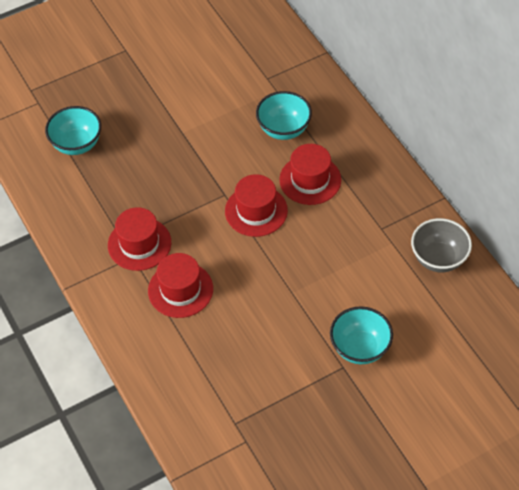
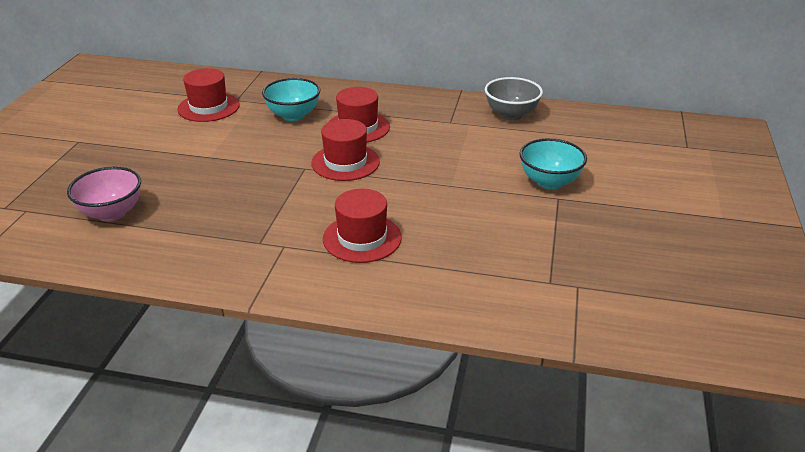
camera: 50 degrees left, 20 degrees down
(77, 144) = (112, 213): turquoise bowl -> pink bowl
(139, 244) = (277, 235): red hat -> red hat (208, 107)

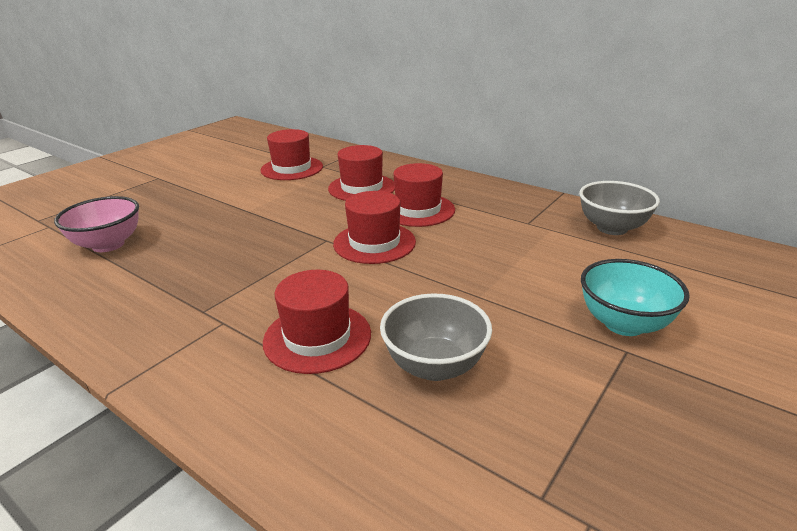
camera: 25 degrees right, 5 degrees down
(293, 115) = (362, 188): turquoise bowl -> red hat
(452, 235) = (435, 366): none -> grey bowl

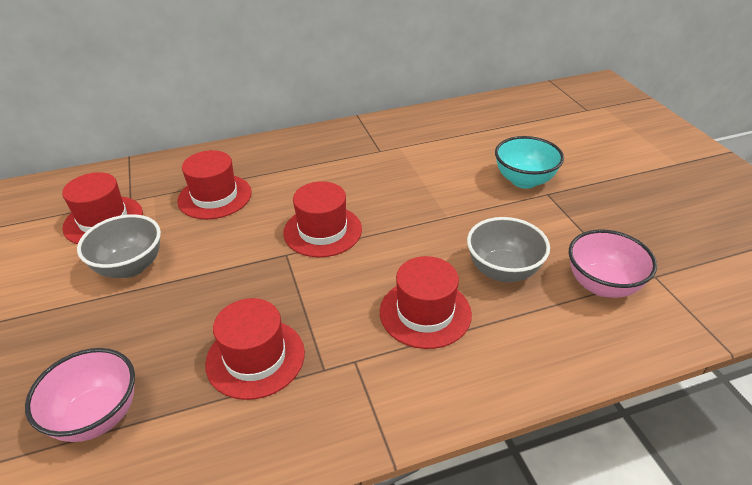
camera: 55 degrees left, 10 degrees up
(418, 210) = (297, 186): red hat -> red hat (255, 358)
(502, 465) = (602, 285): none -> pink bowl
(612, 228) = (425, 125): grey bowl -> grey bowl (130, 267)

